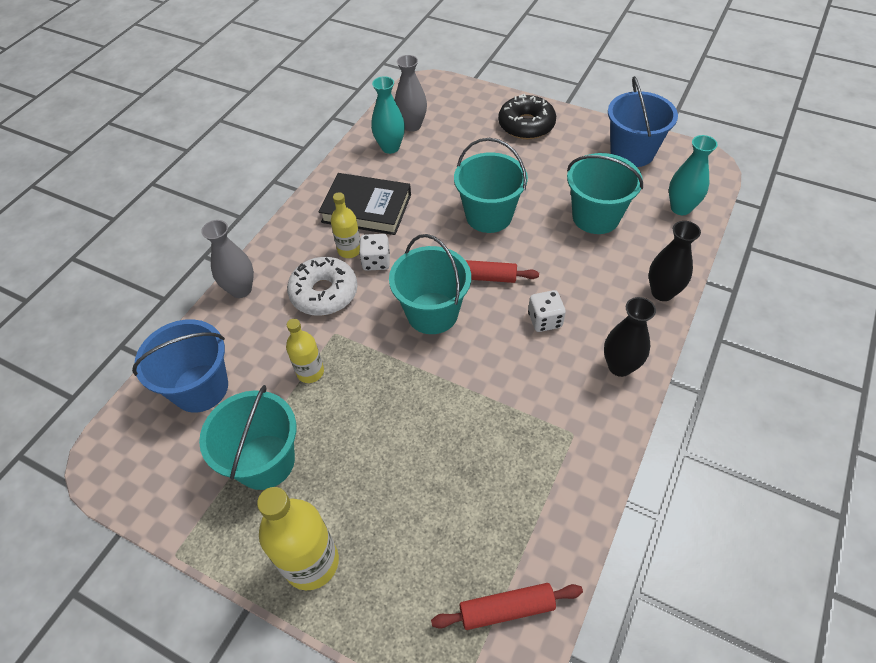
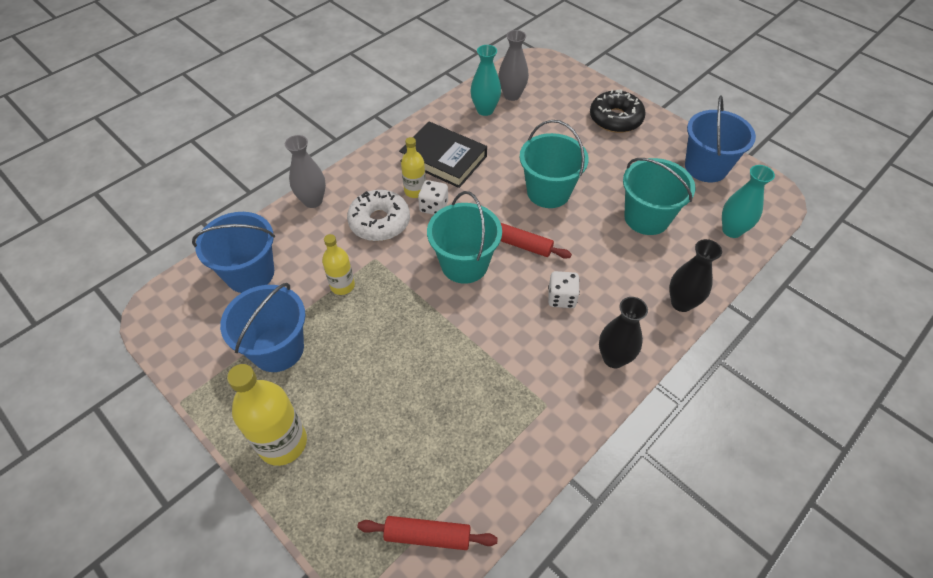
camera: 15 degrees right, 0 degrees up
(265, 461) = (277, 349): turquoise bucket -> blue bucket

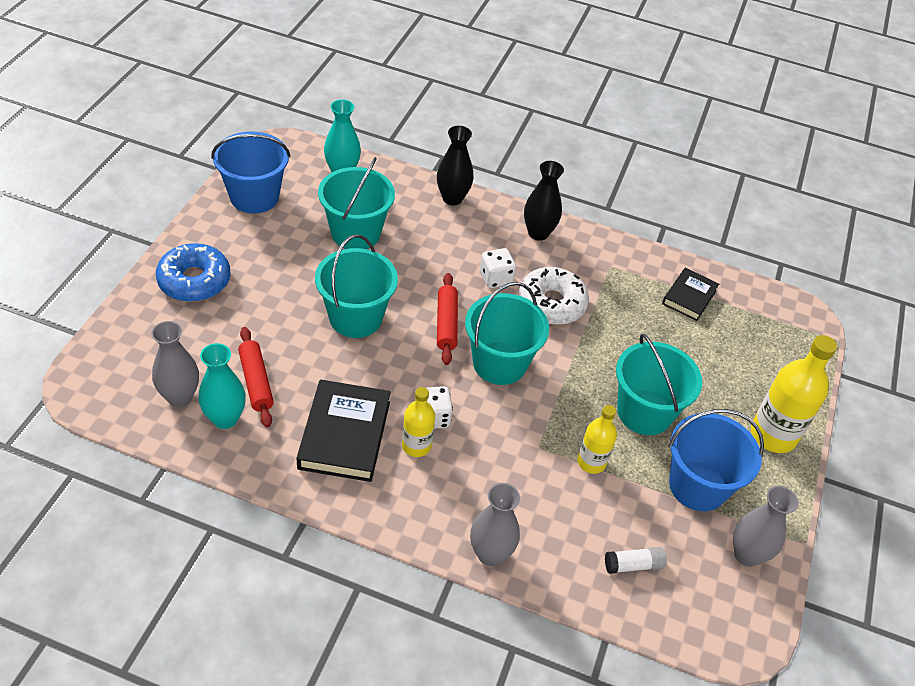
camera: 120 degrees left, 5 degrees down
(203, 351) = (747, 554): none -> grey vase
(250, 273) = (633, 565): blue bucket -> white glue stick
(365, 346) = (644, 412): none -> turquoise bucket
(379, 222) = (485, 463): white donut -> white donut (551, 303)
(427, 536) = (761, 311): red rolling pin -> red rolling pin (256, 382)
(477, 464) = (689, 297): none -> black book
(615, 119) = (194, 280): black donut -> blue donut

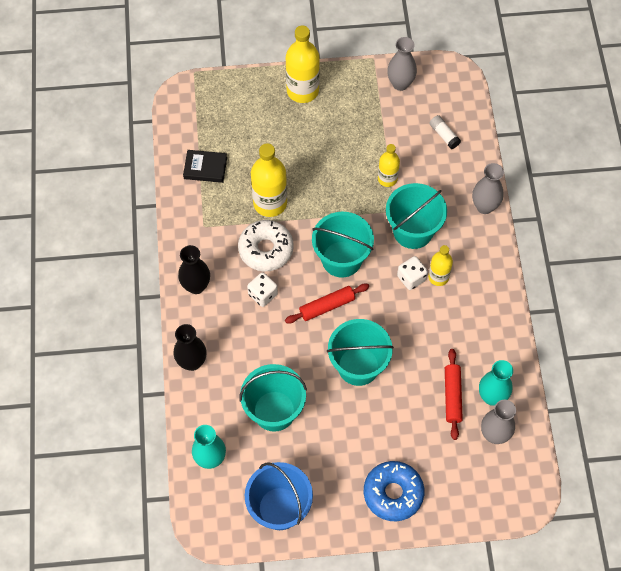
camera: 110 degrees left, 15 degrees up
(256, 382) = (452, 396): red rolling pin -> red rolling pin turned 45 degrees counterclockwise
(344, 435) = (457, 321): black book -> none
(612, 332) = (270, 203): none -> yellow bottle
(644, 412) = (329, 163): turquoise bucket -> turquoise bucket (413, 231)
(697, 486) = (368, 119): blue bucket -> none

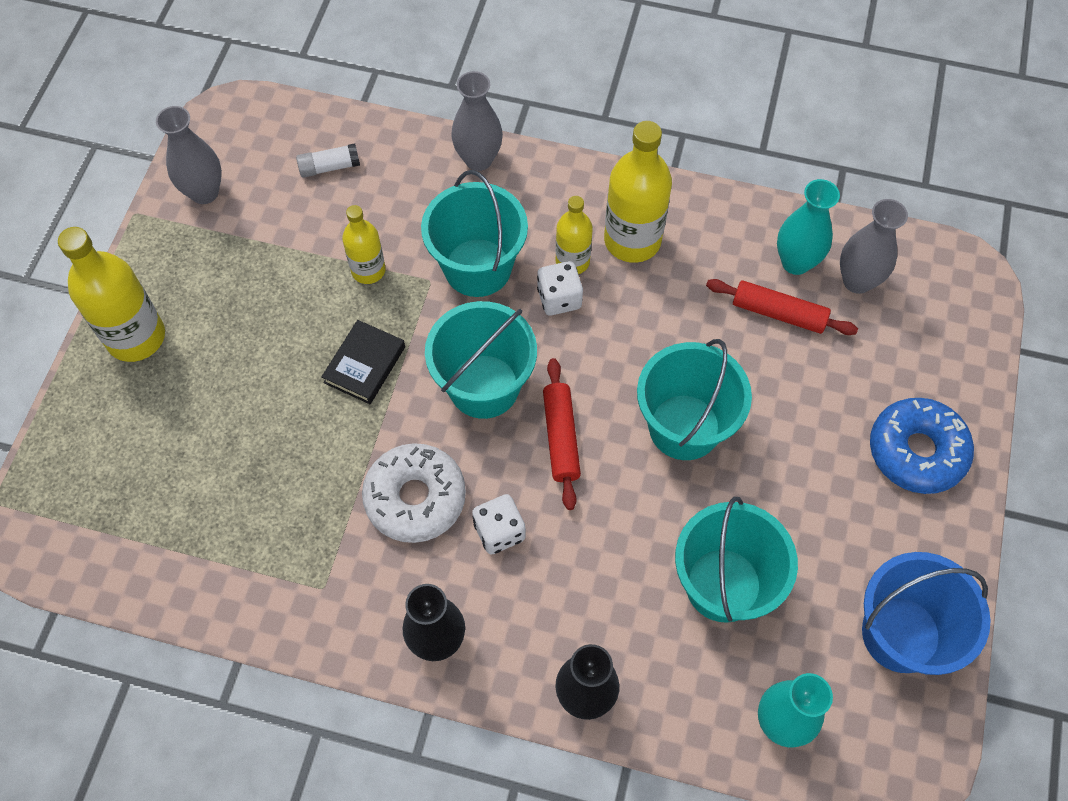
camera: 70 degrees left, 0 degrees up
(205, 168) = (205, 547): black book -> black book (365, 365)
(270, 203) = (328, 461): yellow bottle -> yellow bottle (632, 240)

